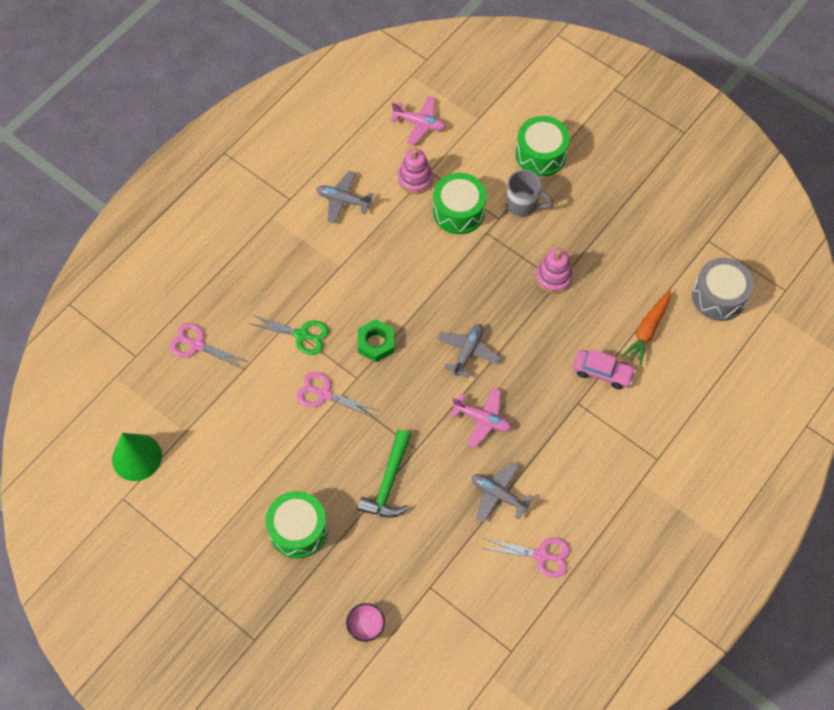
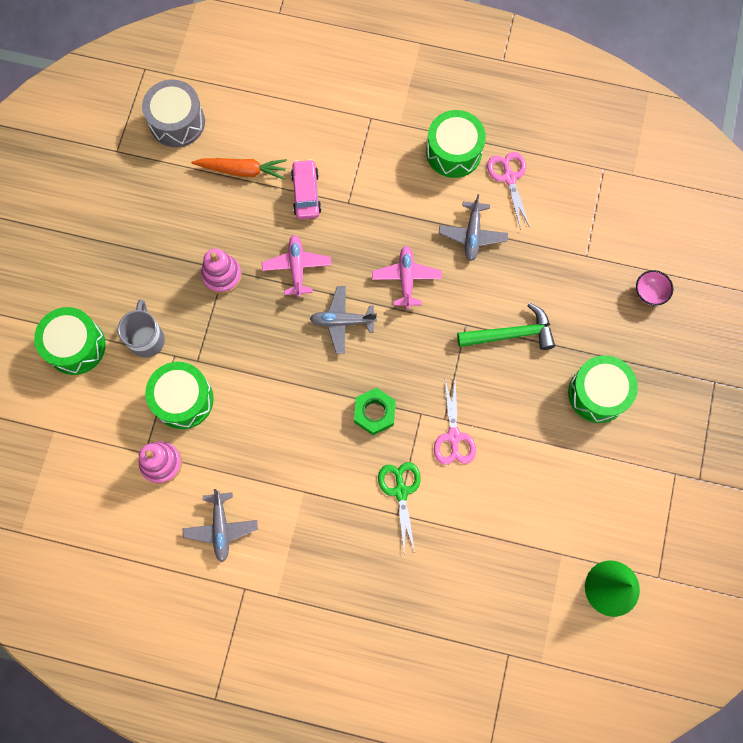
camera: 115 degrees left, 10 degrees up
(197, 345) = (464, 595): pink scissors -> none
(419, 123) = (85, 492): pink plane -> pink plane (297, 267)
(590, 517) = (453, 152): none -> green drum

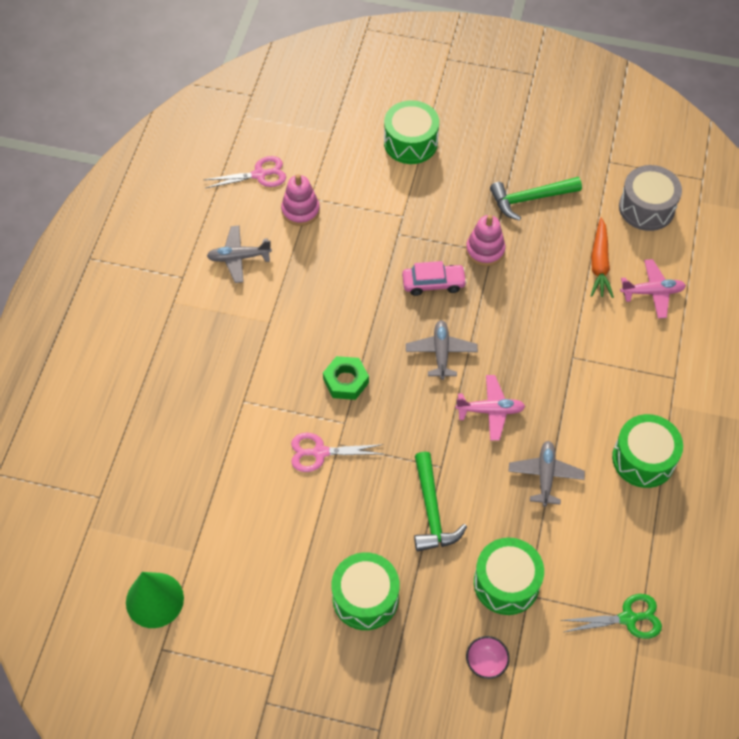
camera: 90 degrees right, 15 degrees down
(147, 339) = (419, 194): grey mug -> none
(159, 228) = (530, 199): none -> green hammer
(183, 399) = (360, 224): green drum -> green drum (506, 583)
(297, 267) = (497, 312): pink plane -> pink plane (652, 292)
(306, 193) = (579, 319): pink car -> pink car (433, 283)
(401, 491) = (266, 404): green scissors -> green scissors (628, 618)
(472, 234) = (545, 475): grey plane -> grey plane turned 90 degrees clockwise
(509, 177) = (618, 515): pink scissors -> pink scissors (259, 175)

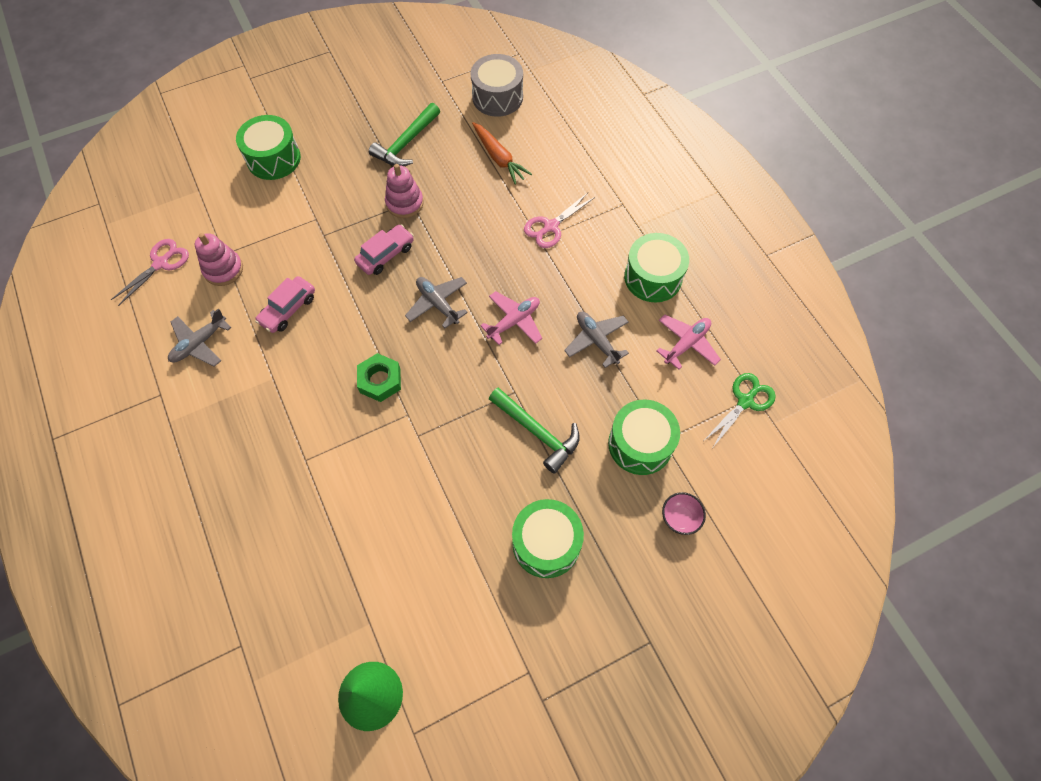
camera: 40 degrees left, 5 degrees up
(320, 452) = (408, 454): pink scissors -> pink scissors (551, 226)
(323, 276) = (288, 309): none -> pink car
(652, 292) = (554, 154): pink plane -> pink plane (686, 344)

